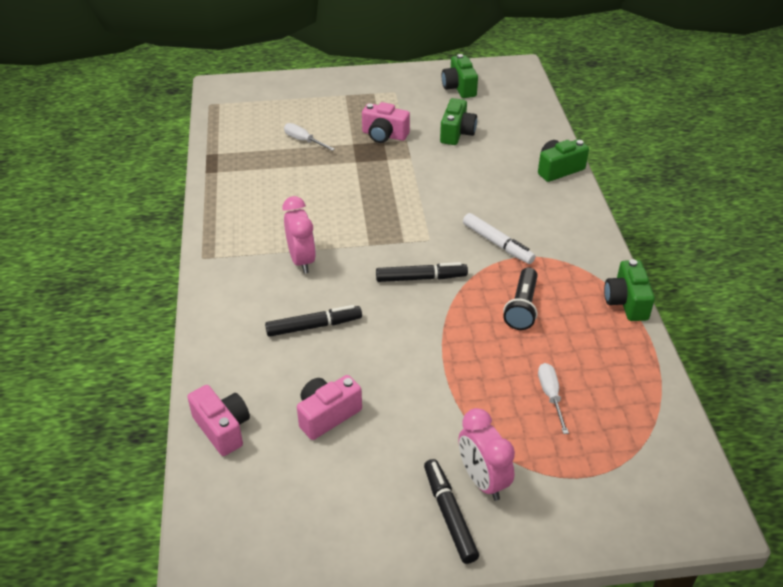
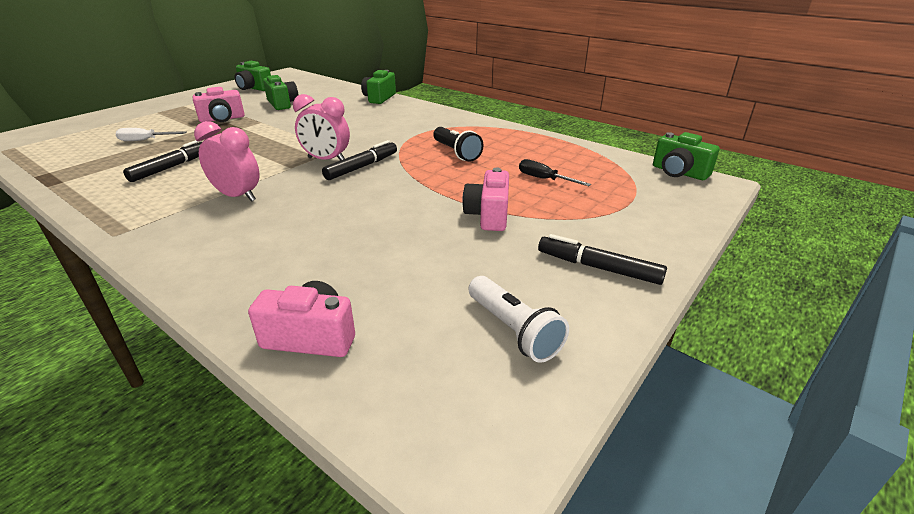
camera: 45 degrees left, 10 degrees down
(314, 326) = (308, 225): black marker -> black marker (172, 167)
(326, 514) = (513, 330): none -> white flashlight
(327, 415) = (406, 268): pink camera -> pink camera (488, 215)
(483, 480) = (583, 237): pink clock -> pink clock (326, 160)
(498, 244) = (391, 135): white marker -> none
(550, 396) = (544, 179): white screwdriver -> black screwdriver
(626, 302) = (511, 128): green camera -> green camera (679, 172)

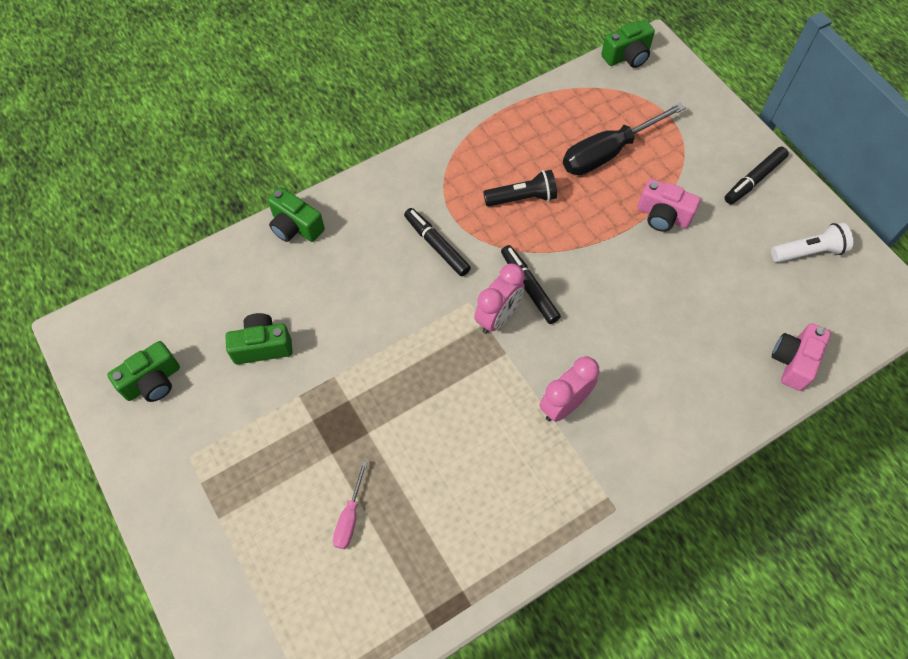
camera: 70 degrees left, 30 degrees up
(145, 140) = (350, 517): white screwdriver -> pink screwdriver
(172, 167) = (460, 474): black marker -> black marker (436, 245)
(222, 119) = (299, 425): pink camera -> none
(544, 179) = (608, 152): black screwdriver -> black screwdriver, size x2.01

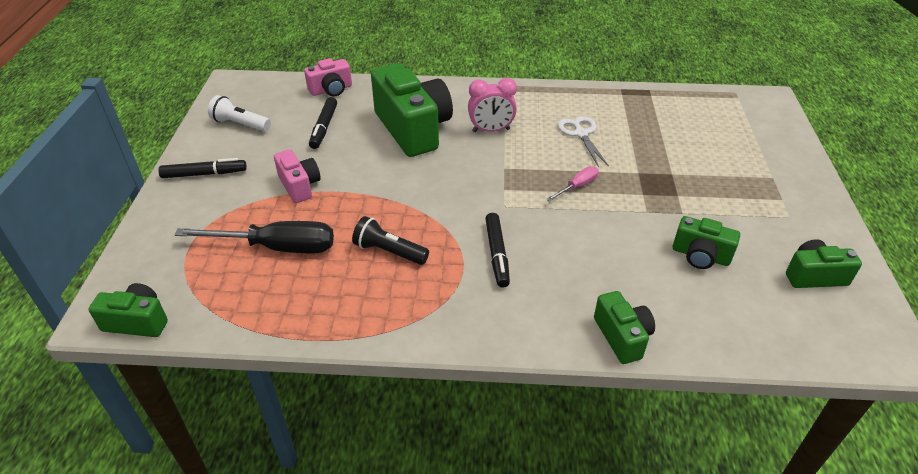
camera: 145 degrees left, 20 degrees down
(350, 517) = (675, 143): pink screwdriver -> pink screwdriver (577, 186)
(464, 463) = (581, 134): none -> white scissors
(498, 317) = (491, 188): pink clock -> none
(529, 287) = (450, 193): black marker -> black marker (324, 127)
(643, 354) = (413, 129): none -> green camera

